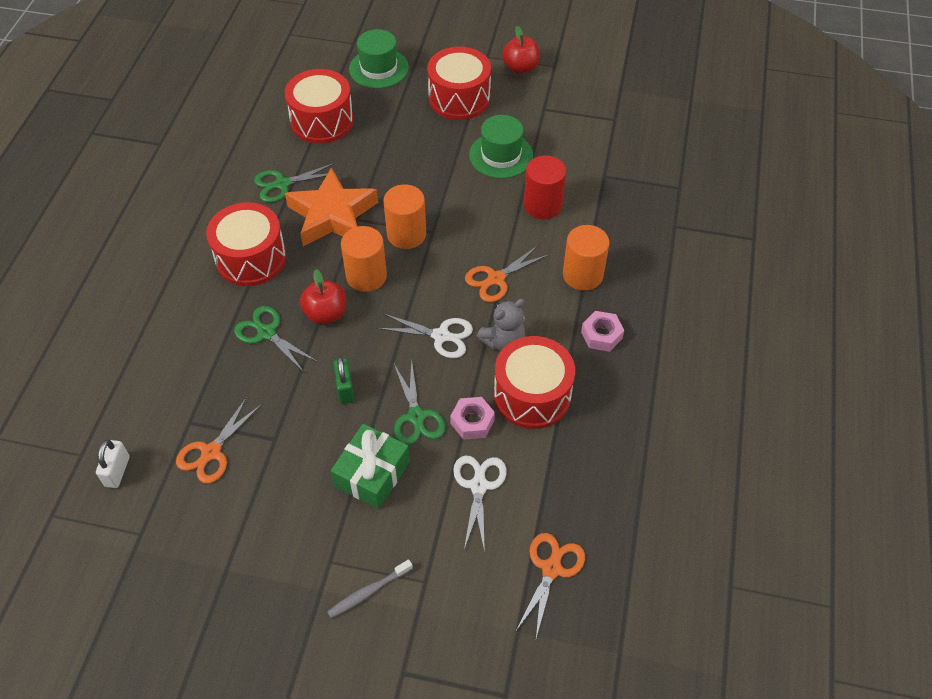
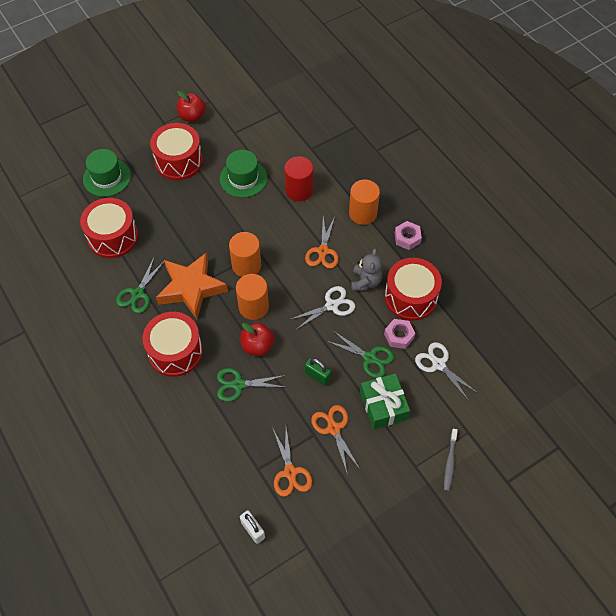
camera: 45 degrees left, 5 degrees up
(551, 568) = (513, 372): orange scissors -> orange scissors (333, 428)

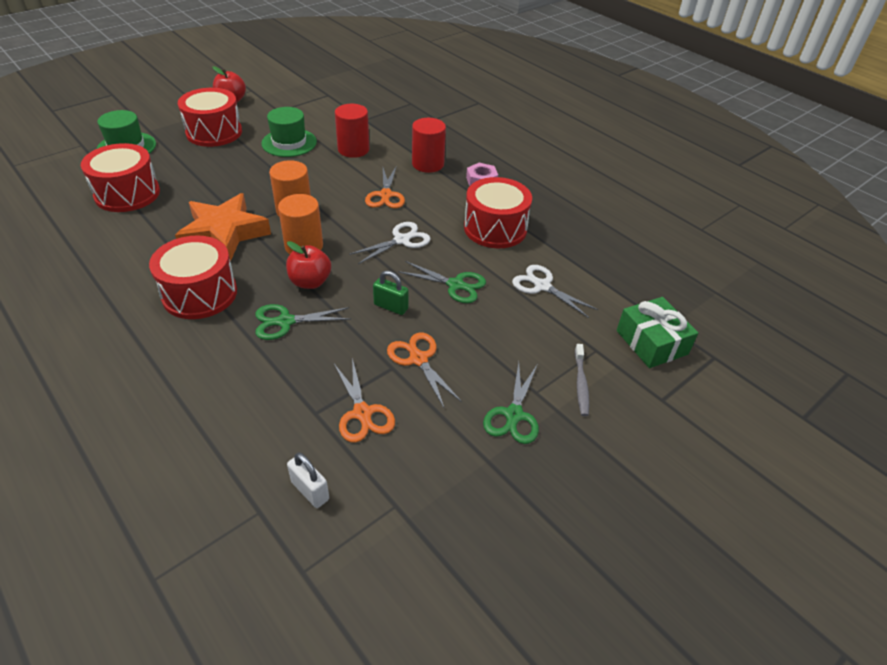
camera: 10 degrees left, 15 degrees down
(138, 294) = (154, 242): green scissors -> green scissors (514, 415)
(363, 213) = (428, 164): orange cylinder -> red cylinder
(365, 281) = (439, 218): grey teddy bear -> none
(383, 405) = (481, 330): green gift -> green gift (651, 342)
(399, 336) = (488, 263): pink nut -> none

